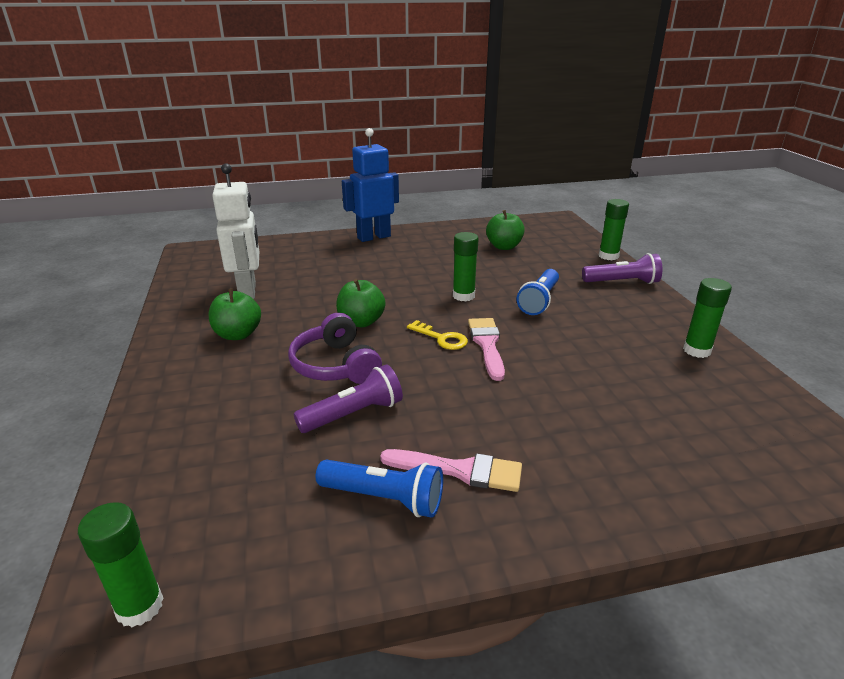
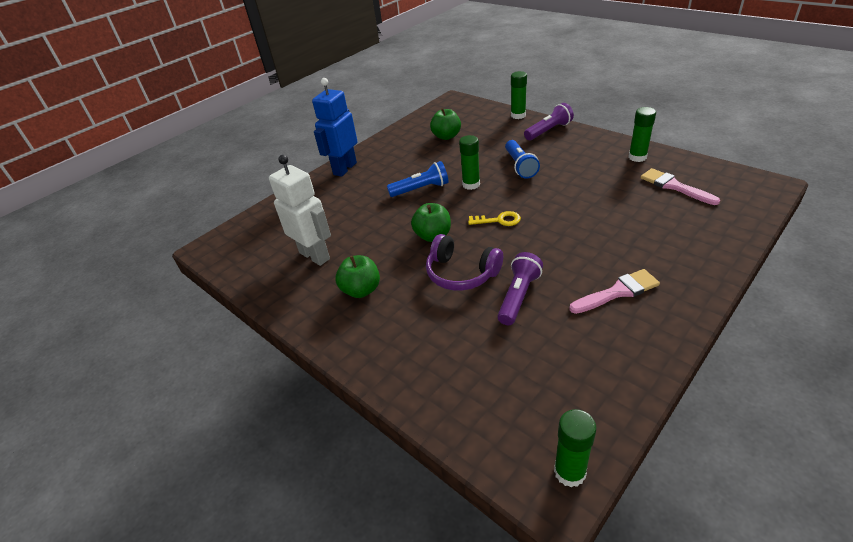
camera: 30 degrees left, 10 degrees up
(384, 498) = (603, 331): blue flashlight -> blue flashlight (421, 189)
(487, 345) = (530, 210): pink brush -> pink brush (674, 186)

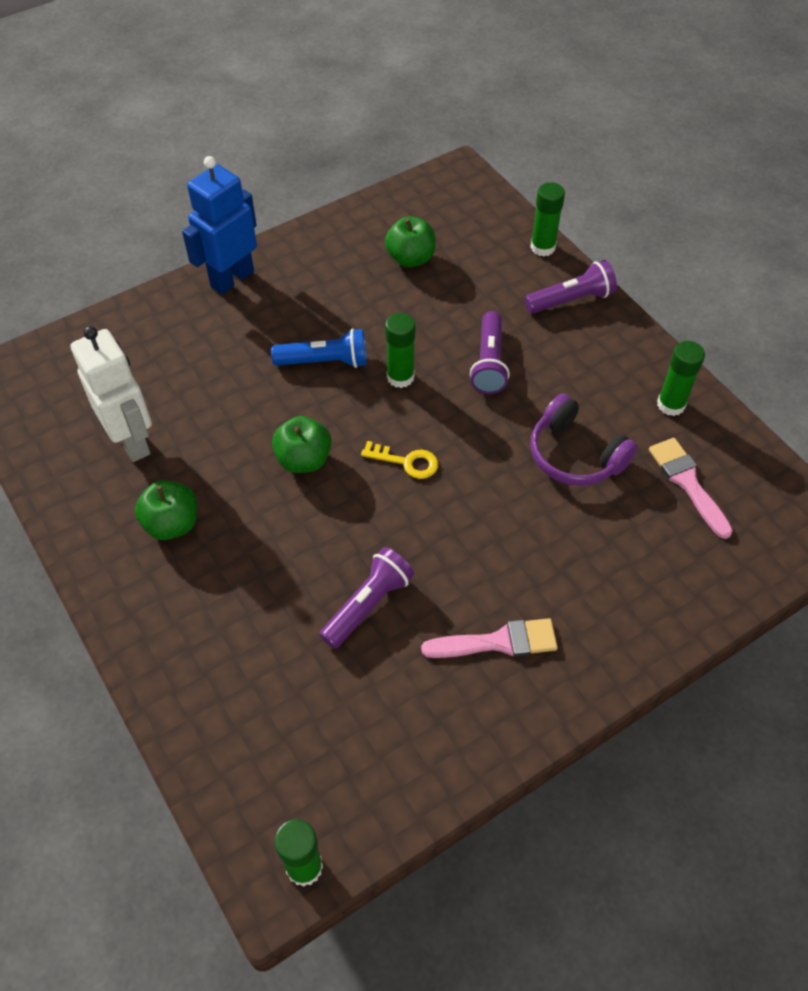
camera: 10 degrees right, 15 degrees up
(461, 273) = (312, 540): purple headphones -> purple headphones (575, 455)
(520, 166) = (489, 363): blue flashlight -> purple flashlight

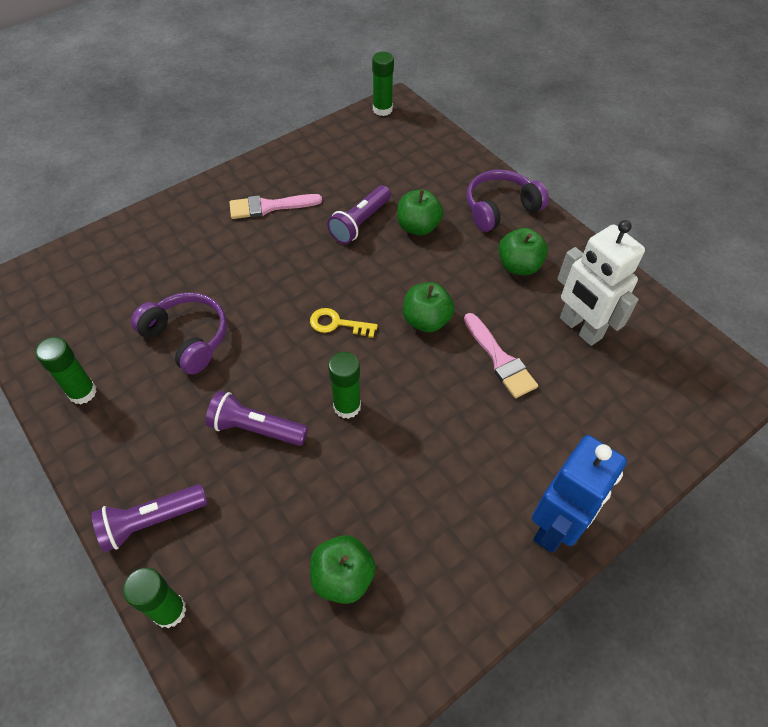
camera: 175 degrees right, 0 degrees up
(164, 618) = (500, 208): none -> purple headphones
(288, 592) = (418, 227): none -> green apple
(325, 361) = (425, 419): blue flashlight -> none
(489, 363) = (256, 428): purple flashlight -> purple flashlight turned 75 degrees counterclockwise
(687, 483) = (95, 319): pink brush -> pink brush (500, 359)

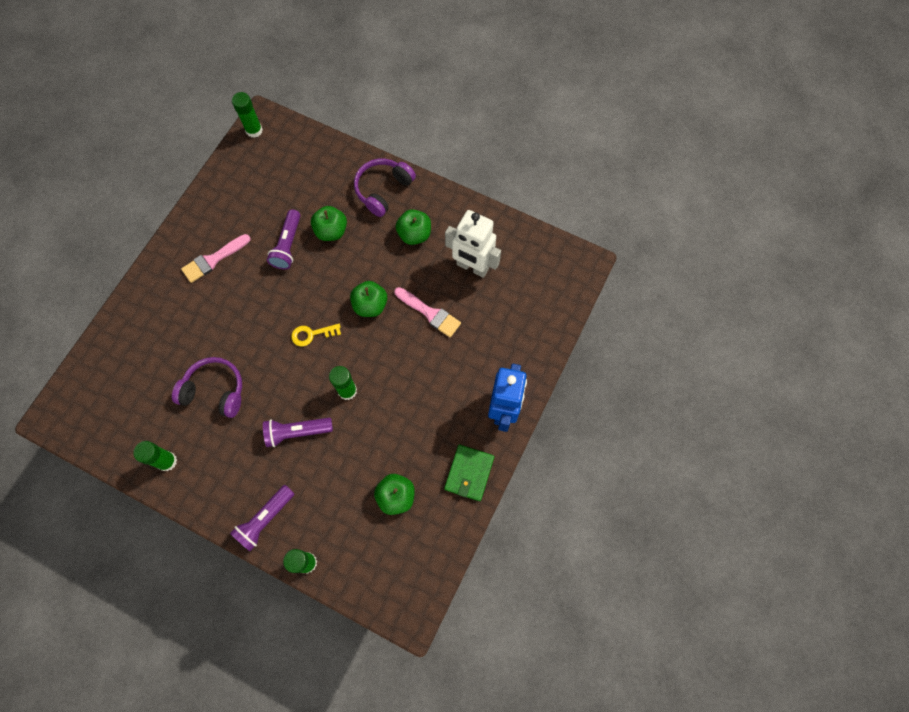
camera: 25 degrees left, 15 degrees up
(466, 595) = (469, 473): none -> green wallet

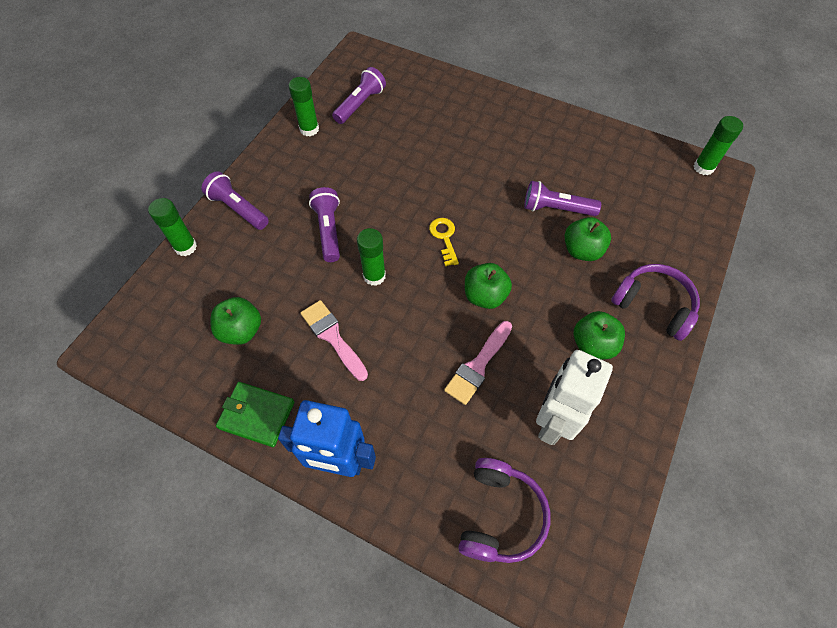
camera: 90 degrees right, 10 degrees down
(138, 412) = (360, 104): none -> purple flashlight
(213, 260) = (529, 145): pink brush -> pink brush (333, 337)
(215, 390) = (379, 158): purple headphones -> purple headphones (500, 515)

